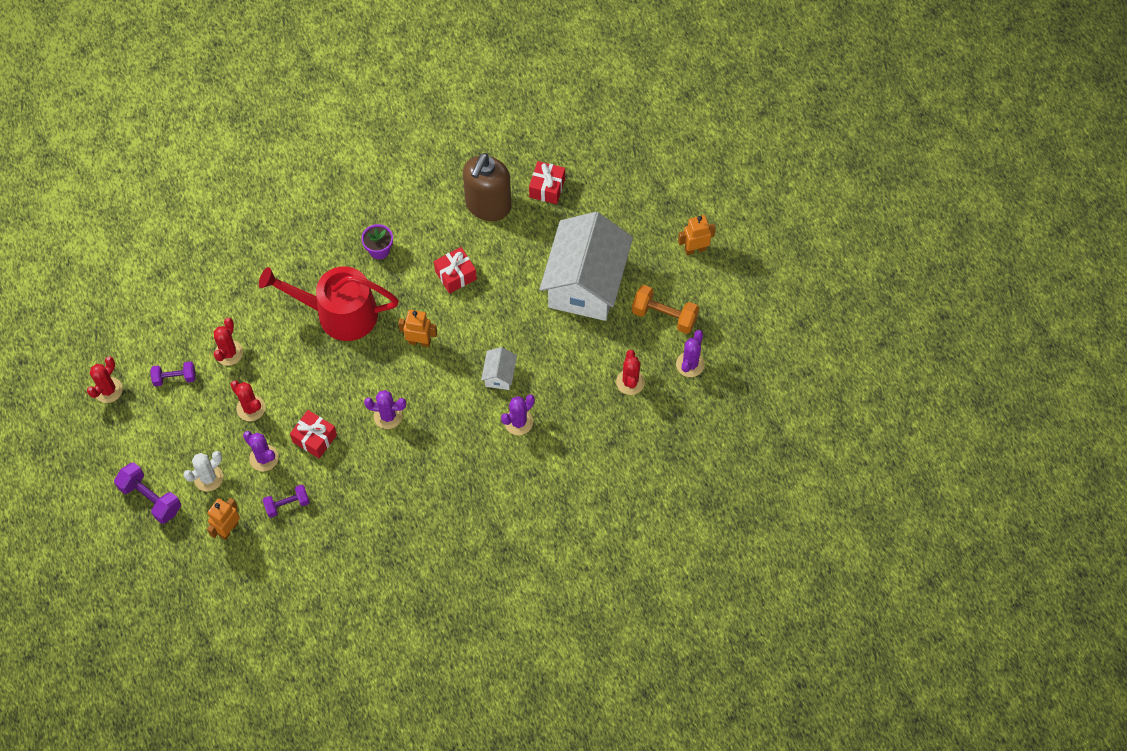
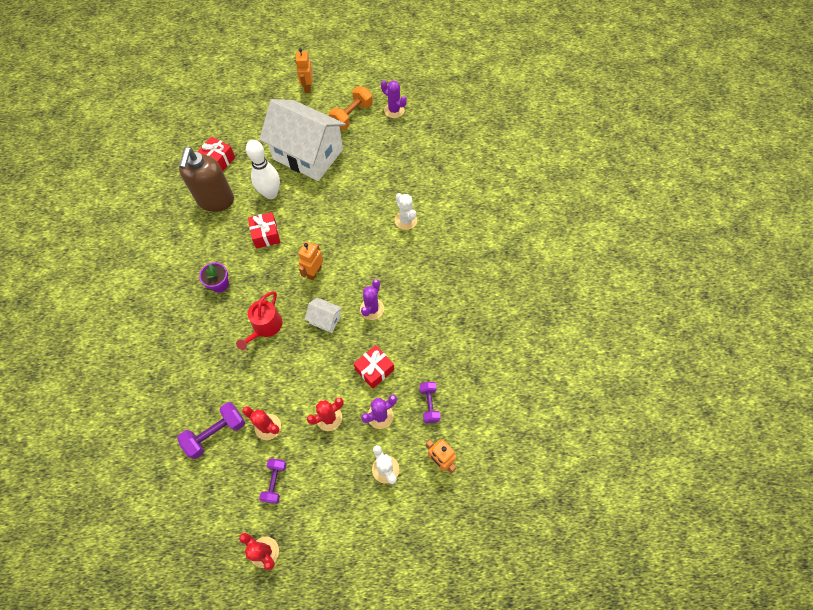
camera: 75 degrees left, 0 degrees up
(150, 498) = (391, 528): purple dumbbell -> purple dumbbell (216, 433)
(339, 313) = (265, 327): red watering can -> red watering can, size x0.58
(488, 206) = (215, 200): brown soap dispenser -> brown soap dispenser turned 60 degrees clockwise
(499, 375) = (362, 224): white house -> white house (325, 319)
(514, 261) = (271, 193): none -> white bowling pin
(518, 422) = (405, 220): purple cactus -> white cactus
(630, 382) = (396, 146): red cactus -> none

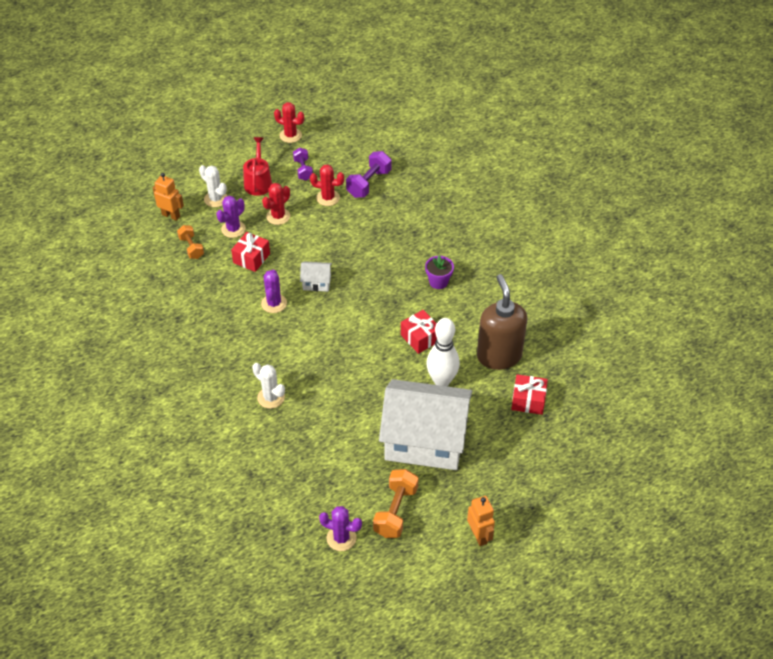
camera: 160 degrees right, 15 degrees down
(265, 327) = (371, 261): red watering can -> red watering can (258, 182)
(314, 272) = (348, 318): orange robot -> none
(429, 404) = (191, 248): purple dumbbell -> orange dumbbell

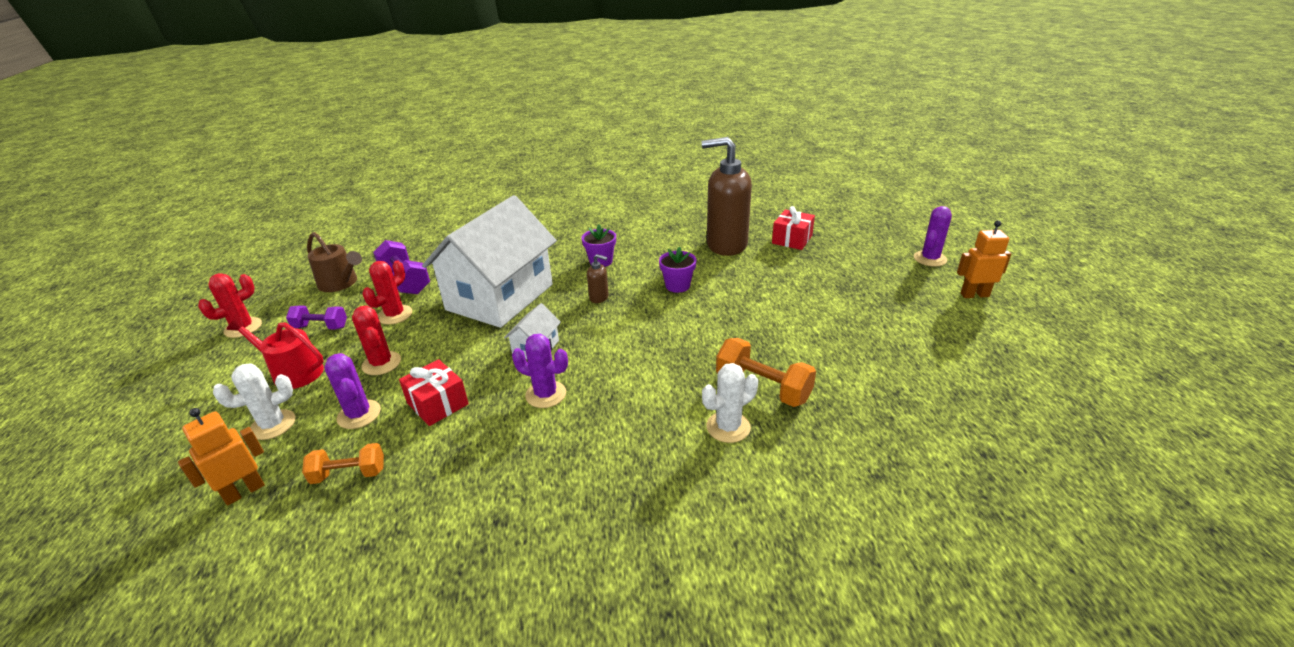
camera: 70 degrees left, 15 degrees down
(341, 538) = (994, 398): purple cactus -> purple cactus (930, 259)
(354, 152) = (340, 283): none -> brown watering can
(387, 296) = (599, 297): none -> brown soap dispenser
(395, 511) = (944, 345): orange dumbbell -> orange dumbbell (763, 388)
(420, 338) = (677, 286): red gift -> purple flower pot
(425, 440) = (834, 307): white house -> white house (500, 297)
(441, 381) = (748, 282): white bowling pin -> none

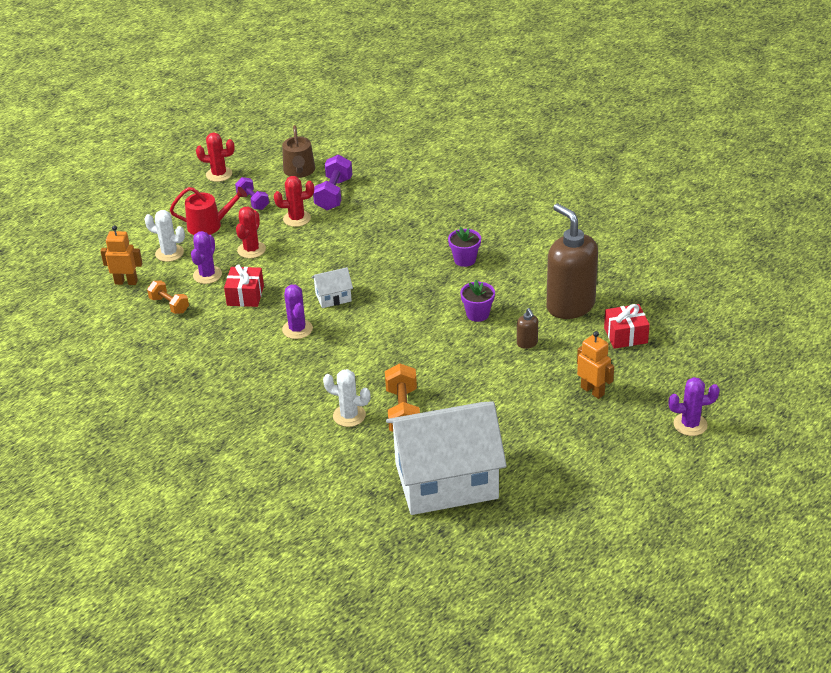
camera: 50 degrees right, 5 degrees up
(293, 372) = (209, 225): red watering can -> red watering can turned 105 degrees clockwise
(500, 297) = (366, 246): white house -> white house (446, 481)
(599, 297) = (418, 288): brown soap dispenser -> brown soap dispenser (527, 343)
(974, 295) = (654, 469): orange robot -> orange robot (592, 391)

